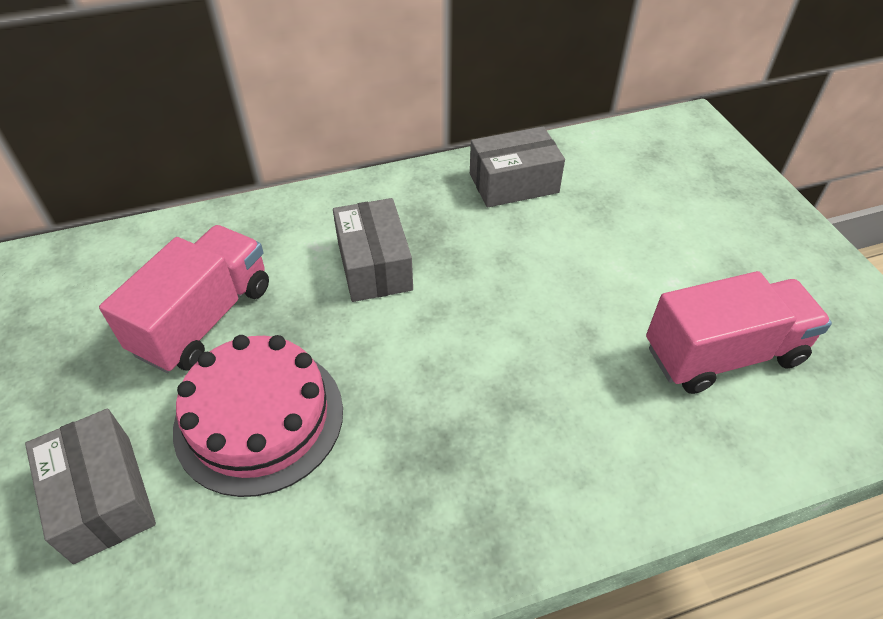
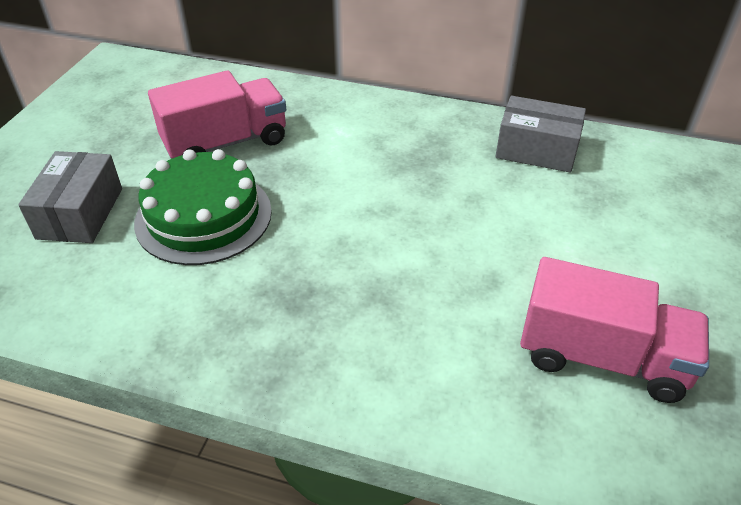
camera: 35 degrees right, 5 degrees down
(259, 418) = (203, 216): pink cake -> green cake
(374, 265) = (368, 160): grey box -> none

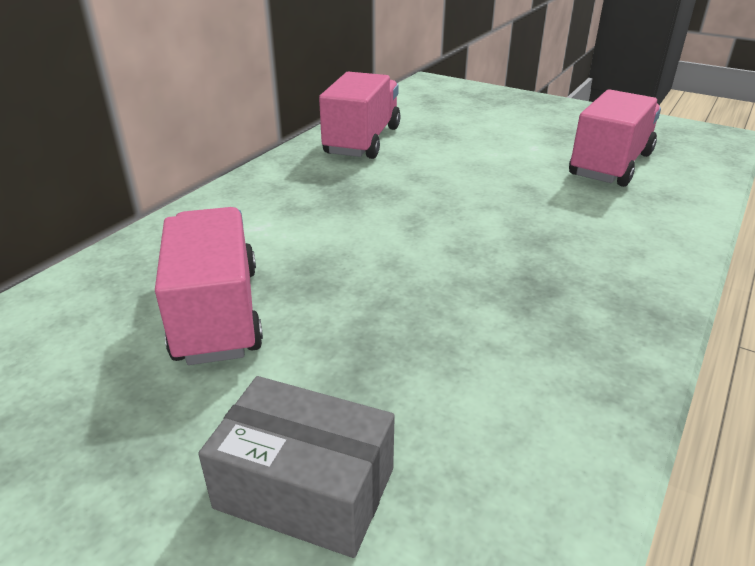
camera: 75 degrees left, 10 degrees down
(203, 216) = (373, 344): green cake -> none
(536, 150) = (362, 141): grey box -> pink truck

